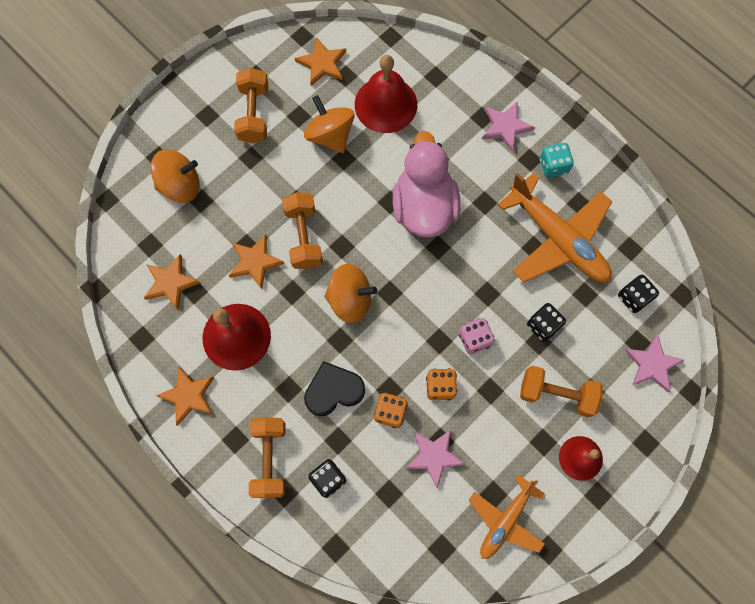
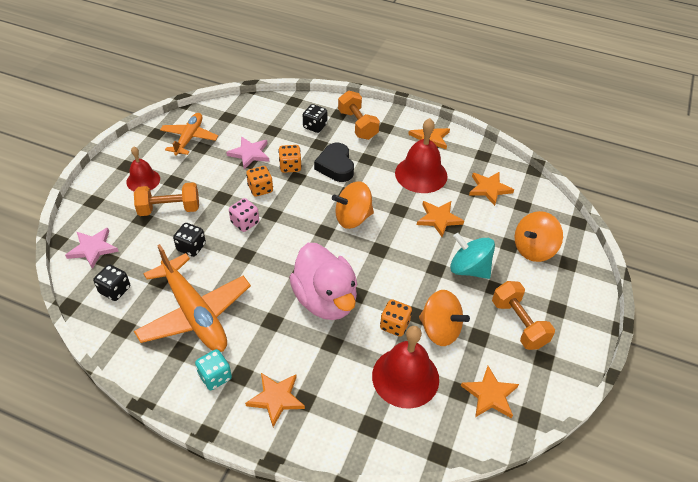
camera: 155 degrees right, 25 degrees down
(262, 188) = (469, 269): none -> turquoise spinning top
(304, 237) = (413, 246): orange dumbbell -> none
(333, 391) = (335, 166): black heart -> black heart turned 120 degrees clockwise
(370, 155) = (394, 325): none -> orange dice
(505, 127) = (276, 398): pink star -> orange star
(558, 239) = (194, 313): orange plane -> orange plane turned 150 degrees counterclockwise

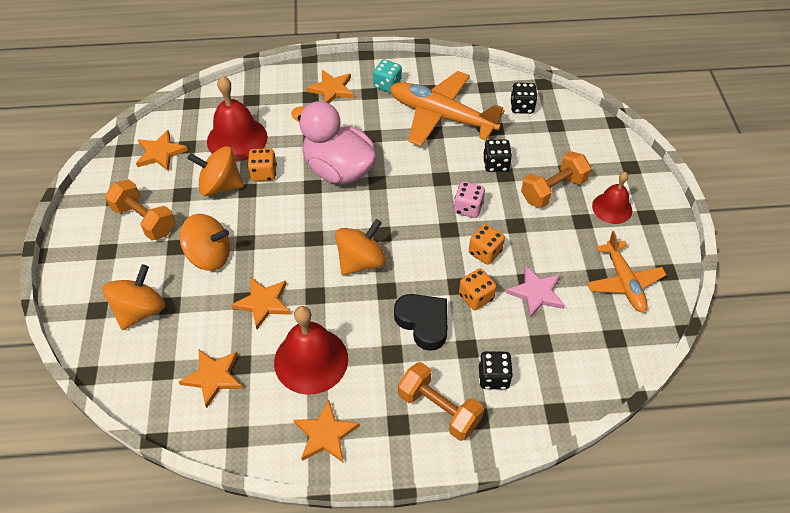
camera: 155 degrees right, 5 degrees up
(93, 249) = (578, 128): pink star -> none
(469, 269) = (209, 256): turquoise spinning top -> orange spinning top

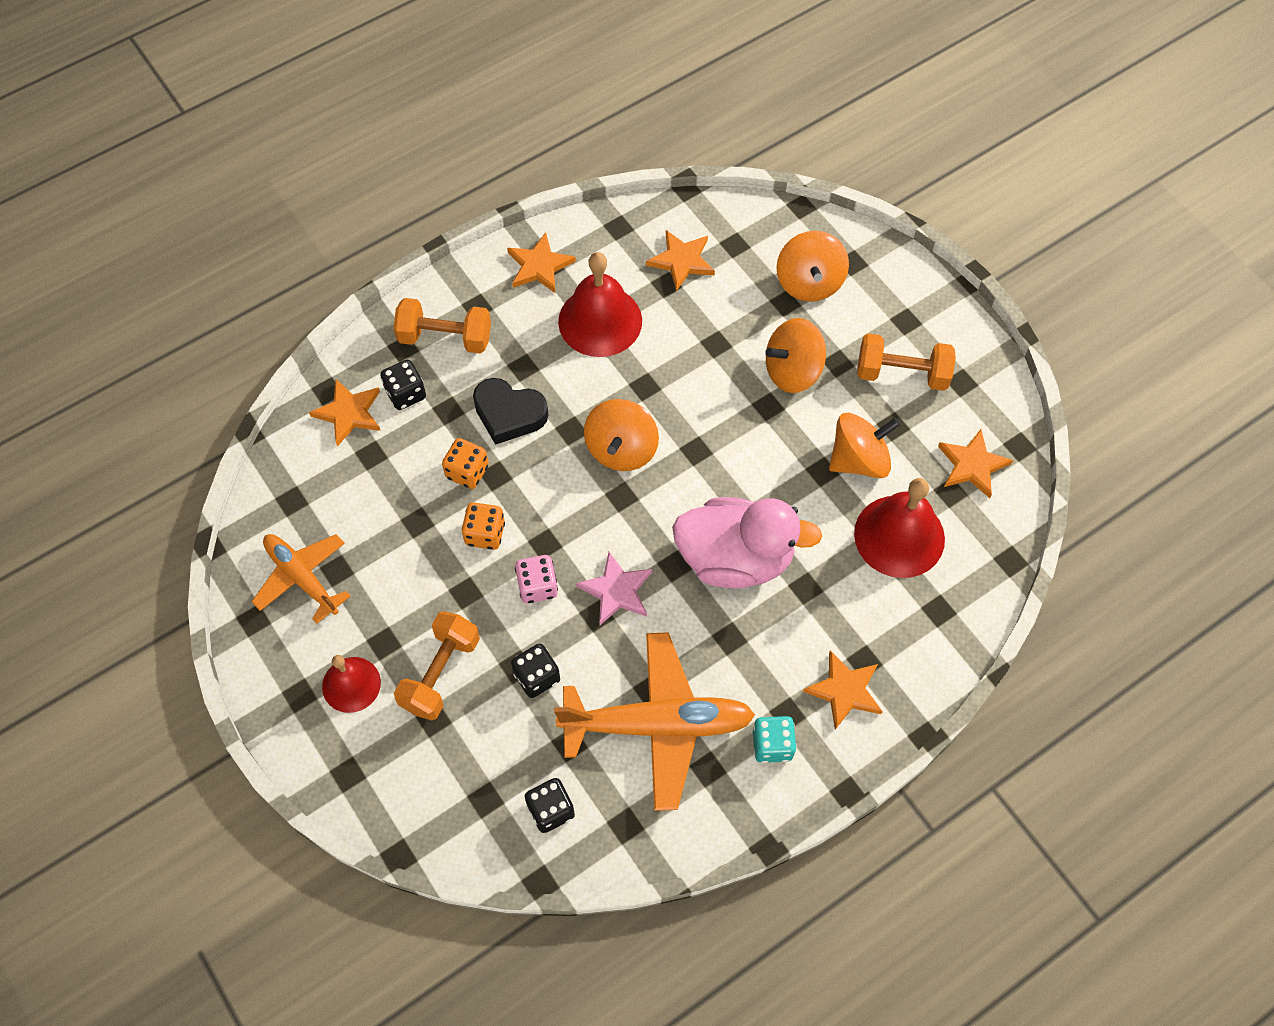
camera: 150 degrees right, 10 degrees up
(263, 303) = (692, 351): orange star -> orange star (349, 413)
(264, 173) = (822, 503): orange dice -> none
(536, 293) = (400, 511): pink star -> pink star (616, 590)

